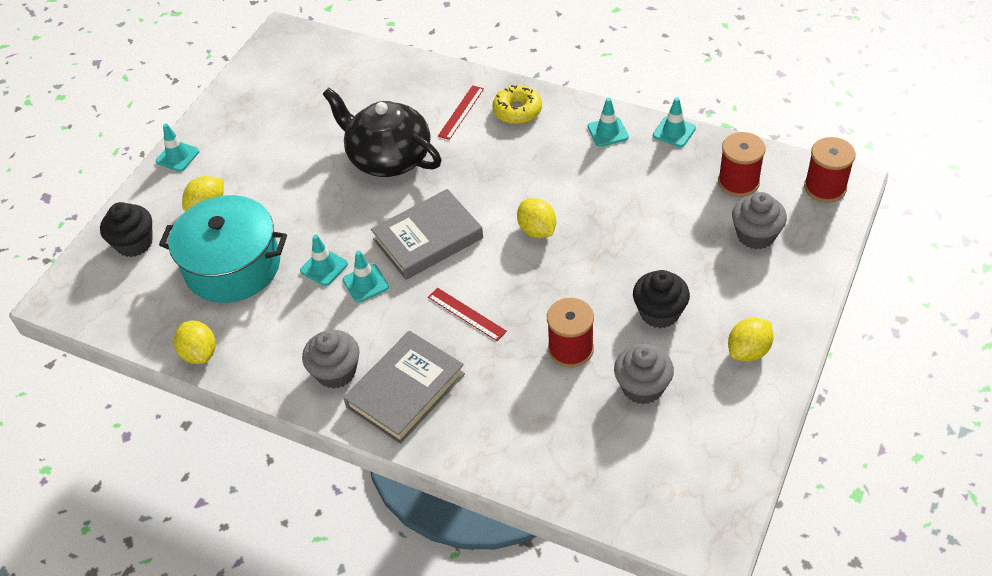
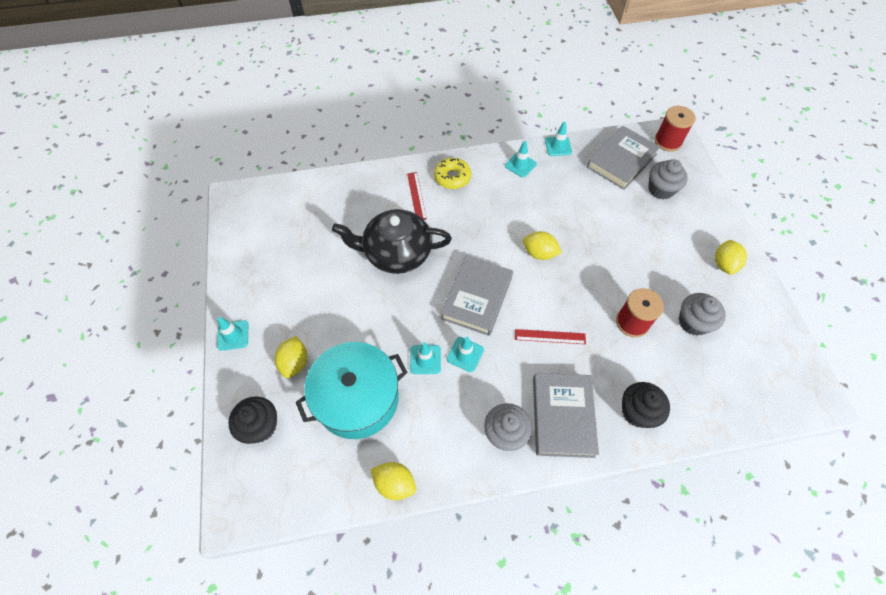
camera: 40 degrees left, 10 degrees up
(659, 312) = (657, 268): black cupcake -> black cupcake (637, 412)
(738, 182) = (621, 161): red spool -> grey book

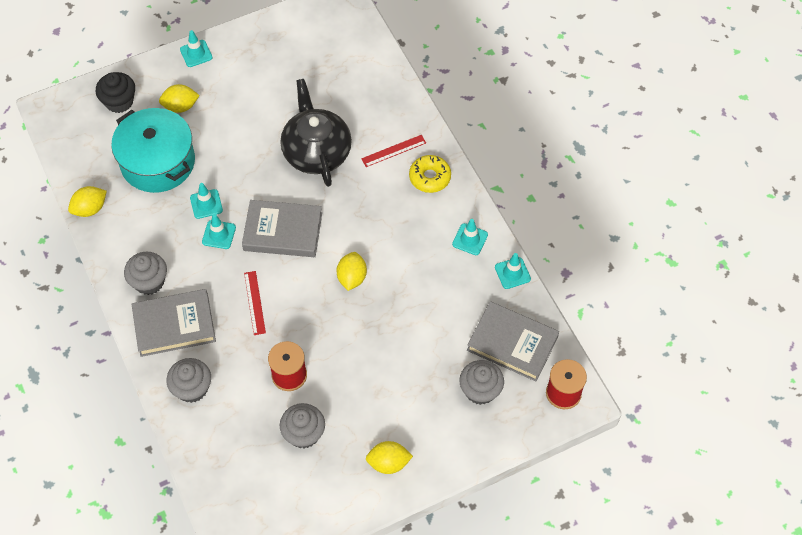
camera: 75 degrees right, 0 degrees up
(394, 483) = (90, 209): yellow lemon -> yellow lemon turned 45 degrees clockwise
(637, 412) = (192, 388): black cupcake -> grey cupcake

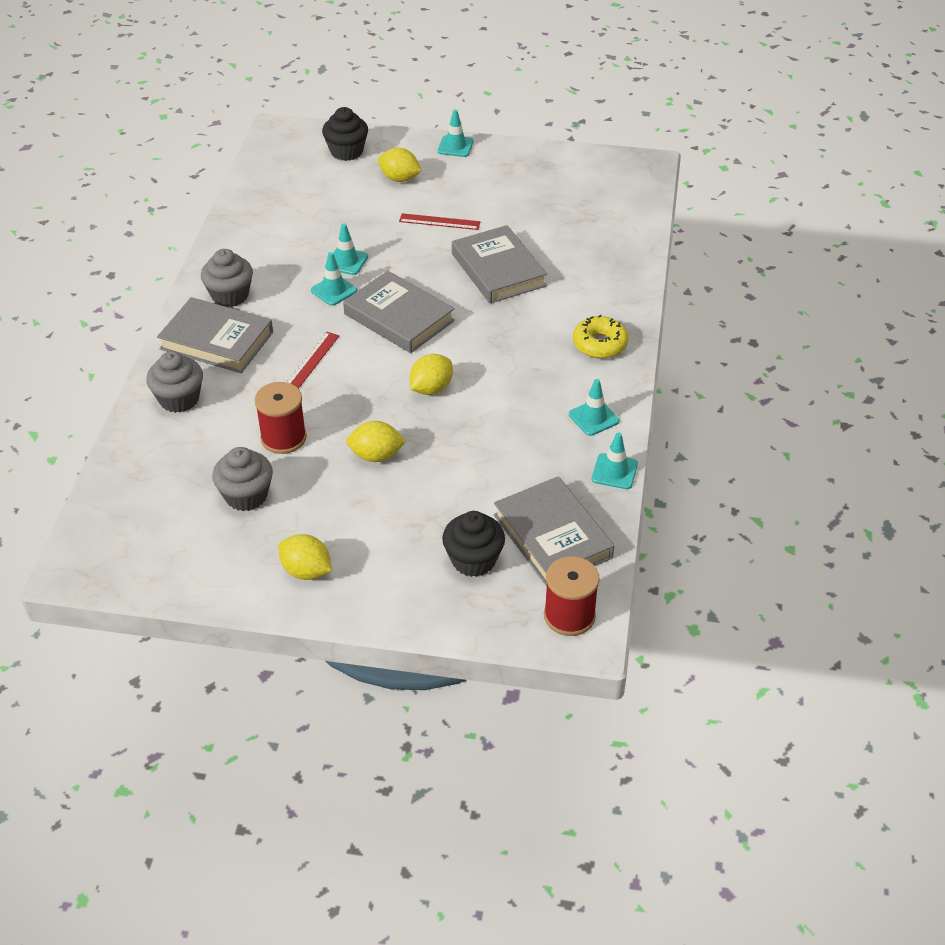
camera: 35 degrees right, 15 degrees down
(90, 209) = (236, 217): yellow lemon -> yellow lemon (376, 455)
(158, 162) = (335, 210): turquoise pot -> none
(316, 152) = (498, 270): black teapot -> grey book
(393, 151) = (581, 305): red ruler -> red ruler (439, 222)
(480, 390) = (473, 560): grey cupcake -> black cupcake

